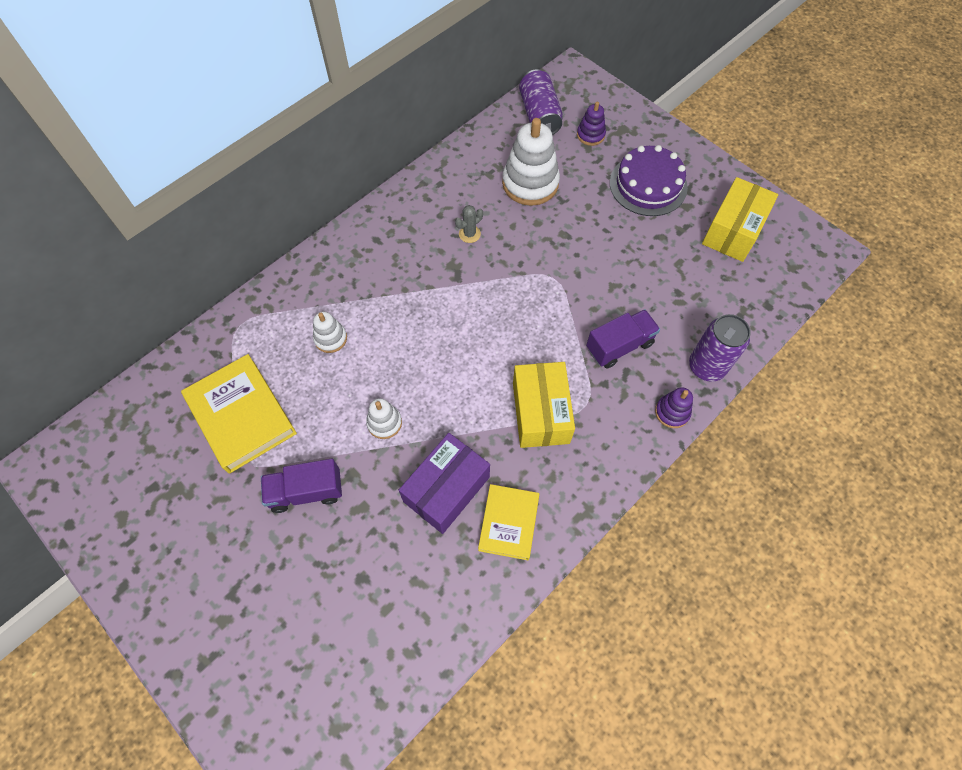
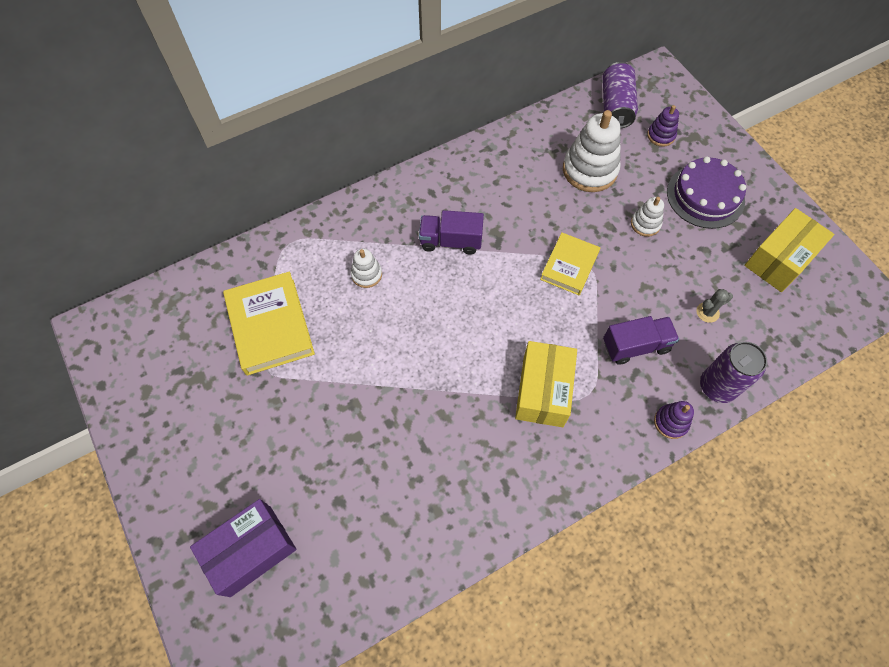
camera: 15 degrees right, 0 degrees up
(306, 491) = (309, 409): purple truck -> purple truck (450, 241)
(384, 423) = (395, 364): white stacking toy -> white stacking toy (645, 224)
(446, 489) = (436, 440): purple box -> purple box (251, 550)
(469, 234) = (519, 206): grey cactus -> grey cactus (707, 312)
(509, 523) = (486, 487): yellow book -> yellow book (569, 266)

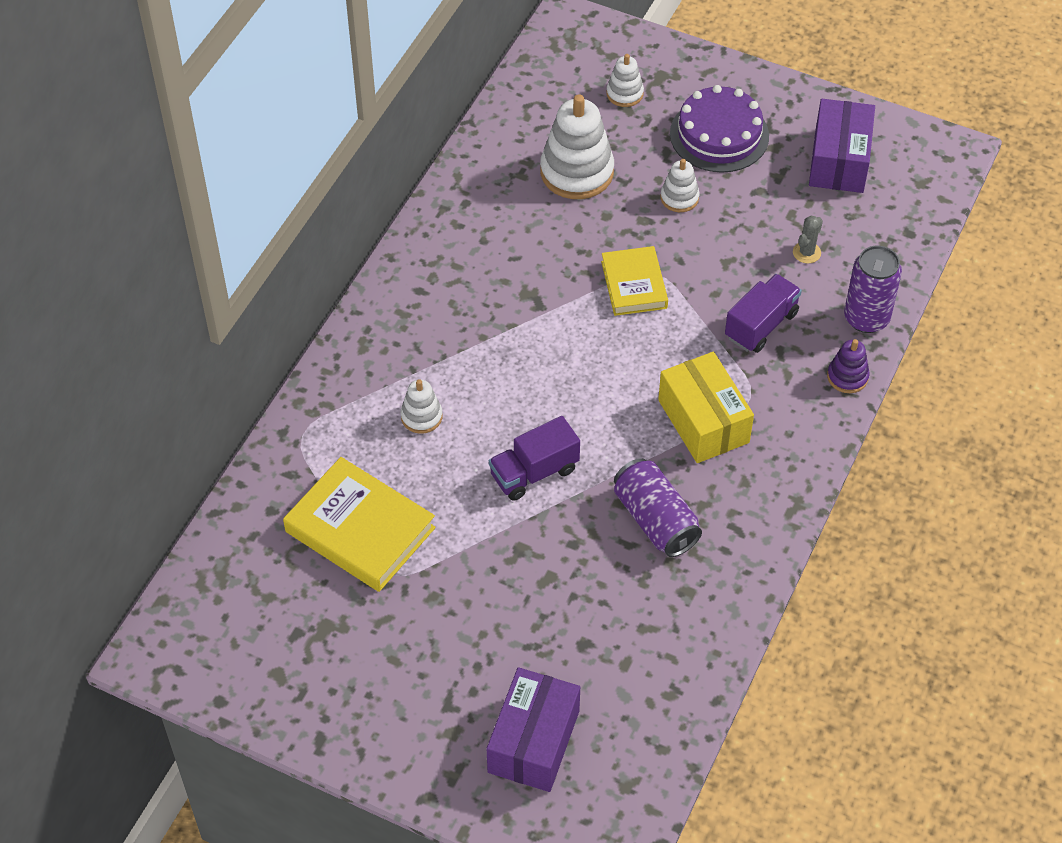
camera: 35 degrees left, 10 degrees down
(450, 241) = (486, 330): purple truck -> purple truck (534, 472)
(616, 106) = (550, 86): purple can -> purple can (655, 520)
(661, 135) = (624, 93): purple stacking toy -> white stacking toy
(779, 259) = (839, 161): yellow box -> purple box

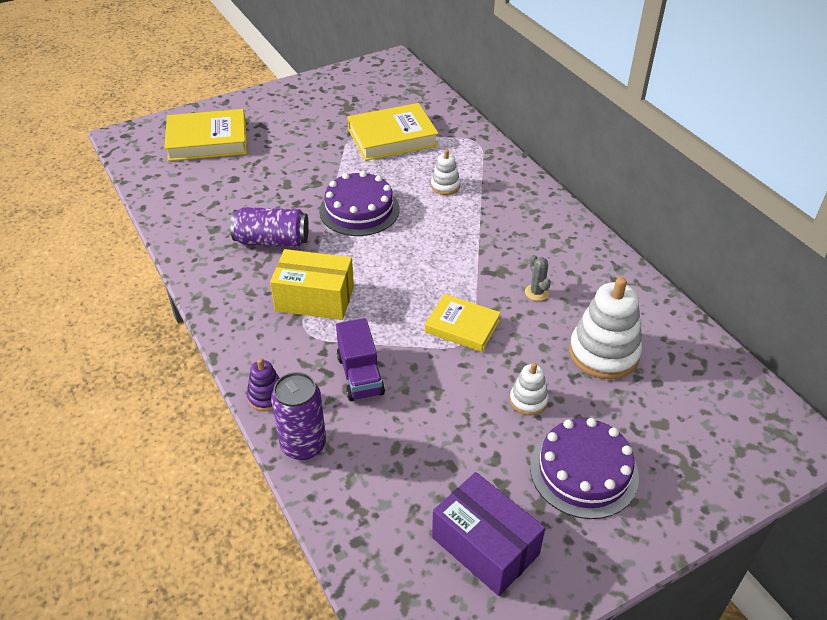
camera: 125 degrees right, 10 degrees down
(533, 741) = (207, 140): purple box -> yellow book
(534, 472) = (359, 210): purple truck -> purple cake
(624, 93) = (681, 432): white stacking toy -> none
(806, 252) = (402, 449): grey cactus -> grey cactus (536, 292)

